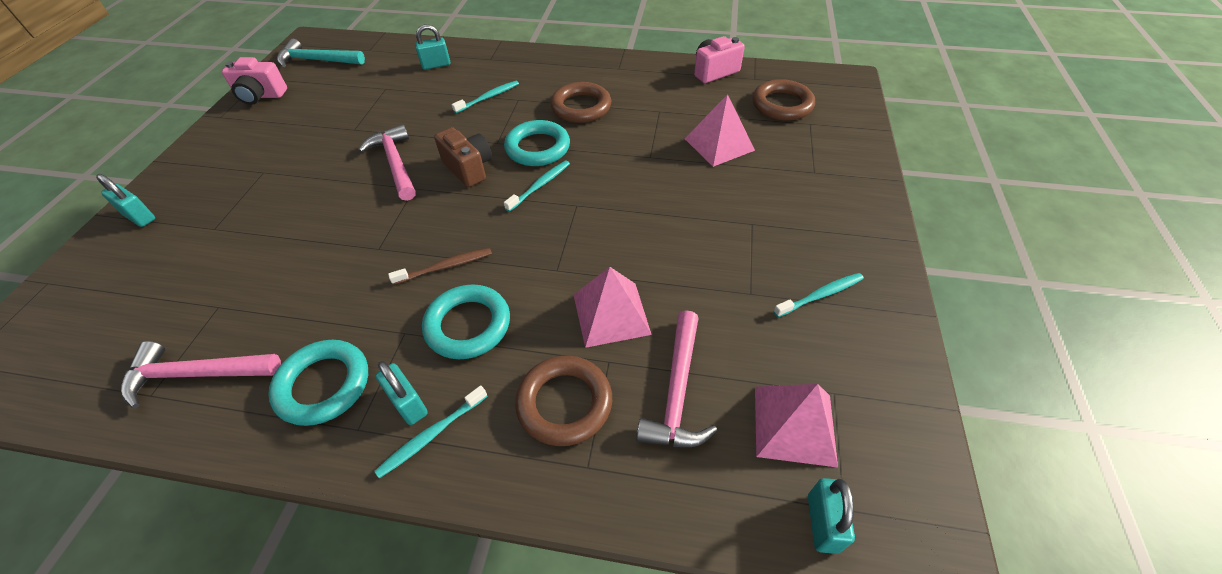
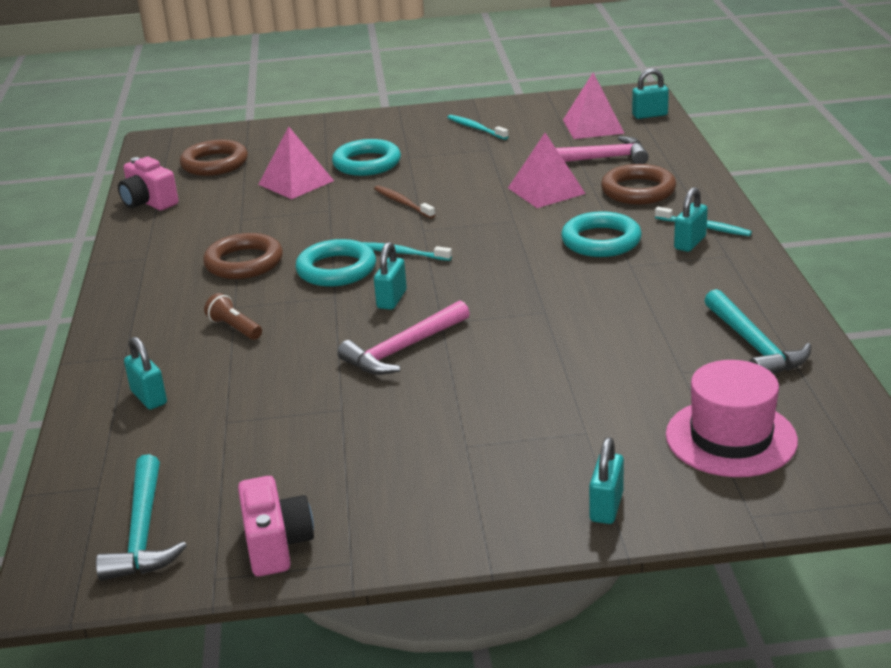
camera: 105 degrees left, 20 degrees down
(118, 304) = (731, 438): none -> pink hat
(196, 374) = (754, 345): pink hammer -> turquoise hammer
(323, 385) = (707, 282): turquoise ring -> turquoise ring (367, 163)
(445, 267) = (545, 269): brown toothbrush -> brown toothbrush (402, 203)
(469, 168) = (391, 299): brown camera -> turquoise padlock
(488, 97) = (235, 328): turquoise toothbrush -> brown flashlight

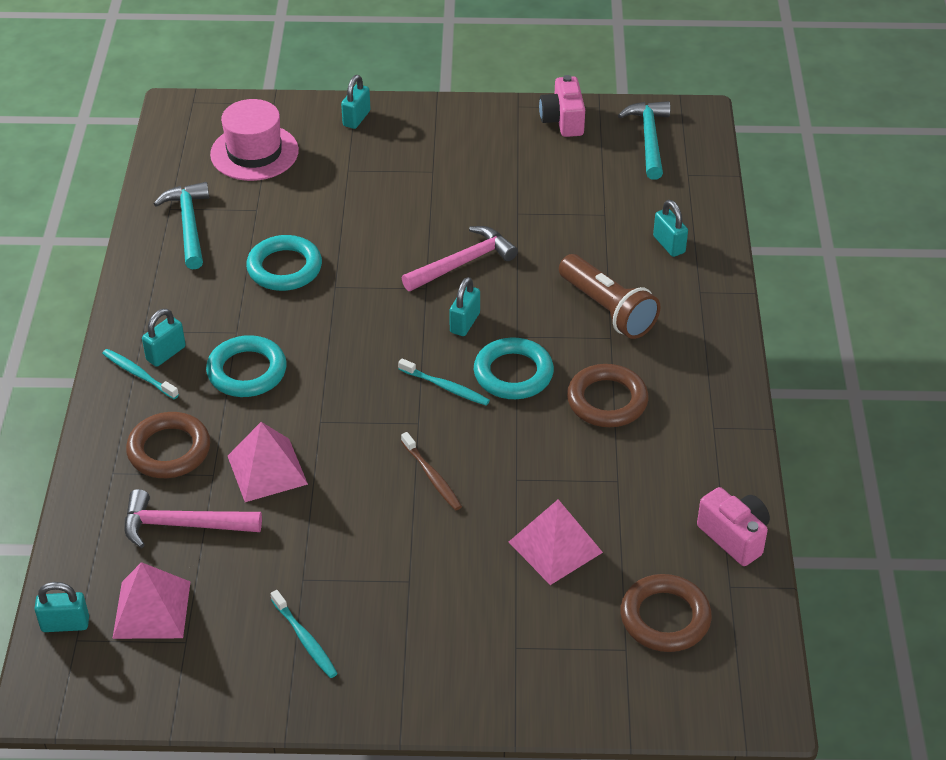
camera: 175 degrees left, 15 degrees up
(235, 328) = (607, 309): brown flashlight -> brown flashlight, size x1.91
(367, 163) = (464, 575): turquoise ring -> turquoise ring (284, 268)

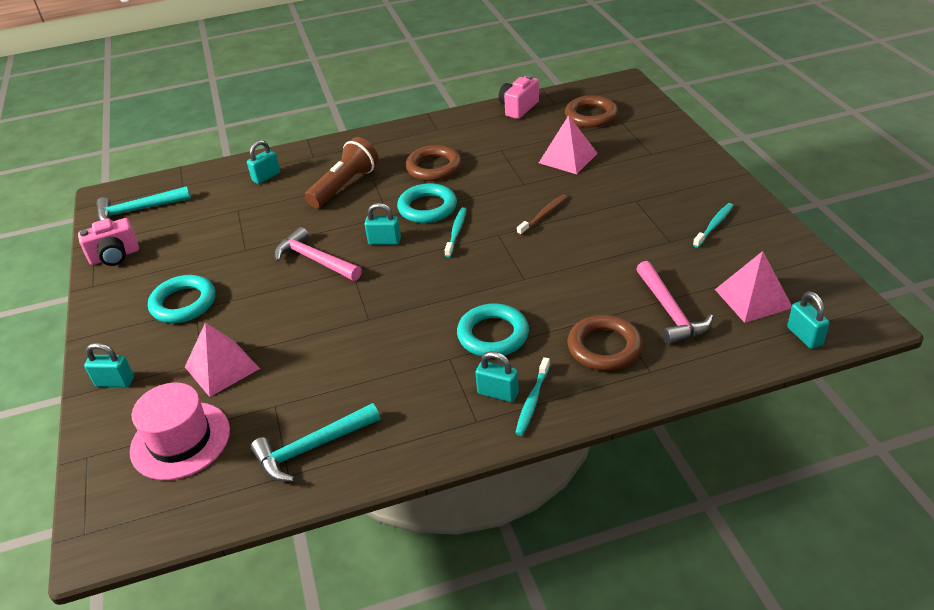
camera: 105 degrees left, 5 degrees down
(267, 469) = (588, 288): pink pyramid -> pink pyramid (222, 367)
(284, 268) = (355, 357): turquoise ring -> turquoise ring (183, 303)

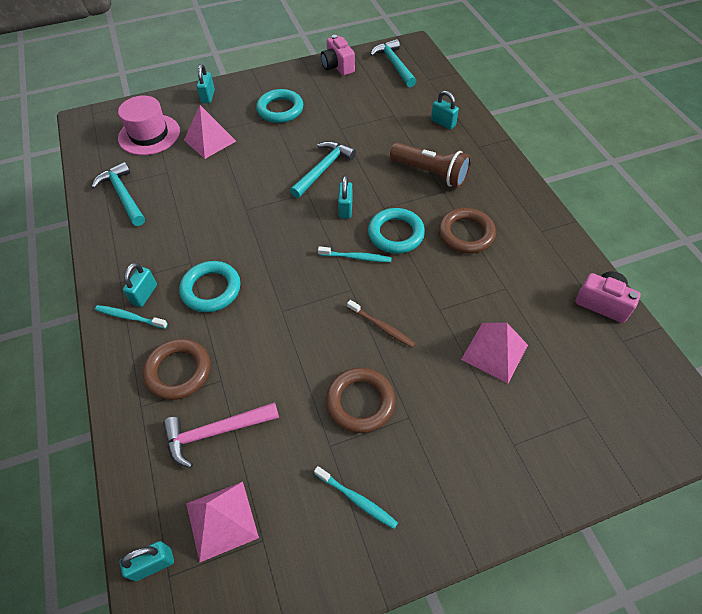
camera: 85 degrees right, 15 degrees up
(315, 260) = (323, 169): pink hammer -> turquoise hammer
(591, 116) = (598, 380): brown ring -> brown ring (360, 402)

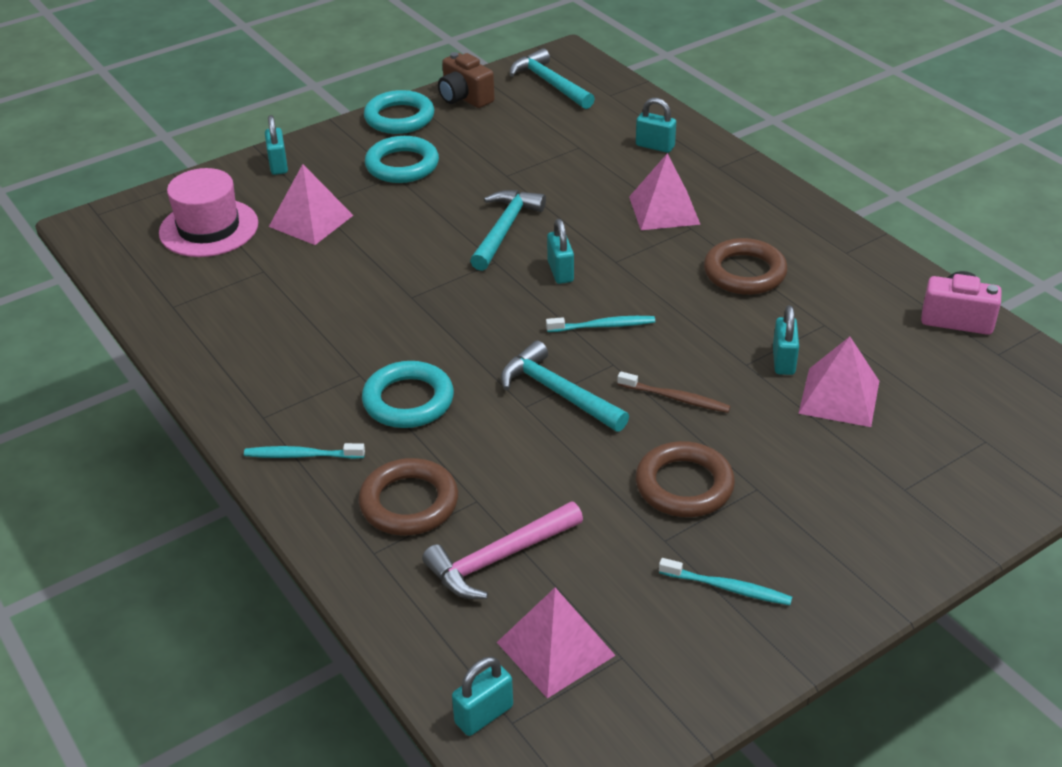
camera: 15 degrees left, 15 degrees down
(123, 195) = (209, 311): turquoise hammer -> turquoise hammer (558, 392)
(144, 294) = (309, 425): turquoise padlock -> turquoise padlock (783, 361)
(337, 67) = (464, 98): pink camera -> brown camera
(396, 234) = (646, 289): turquoise ring -> turquoise ring (399, 118)
(430, 173) = (664, 210): brown flashlight -> pink pyramid

